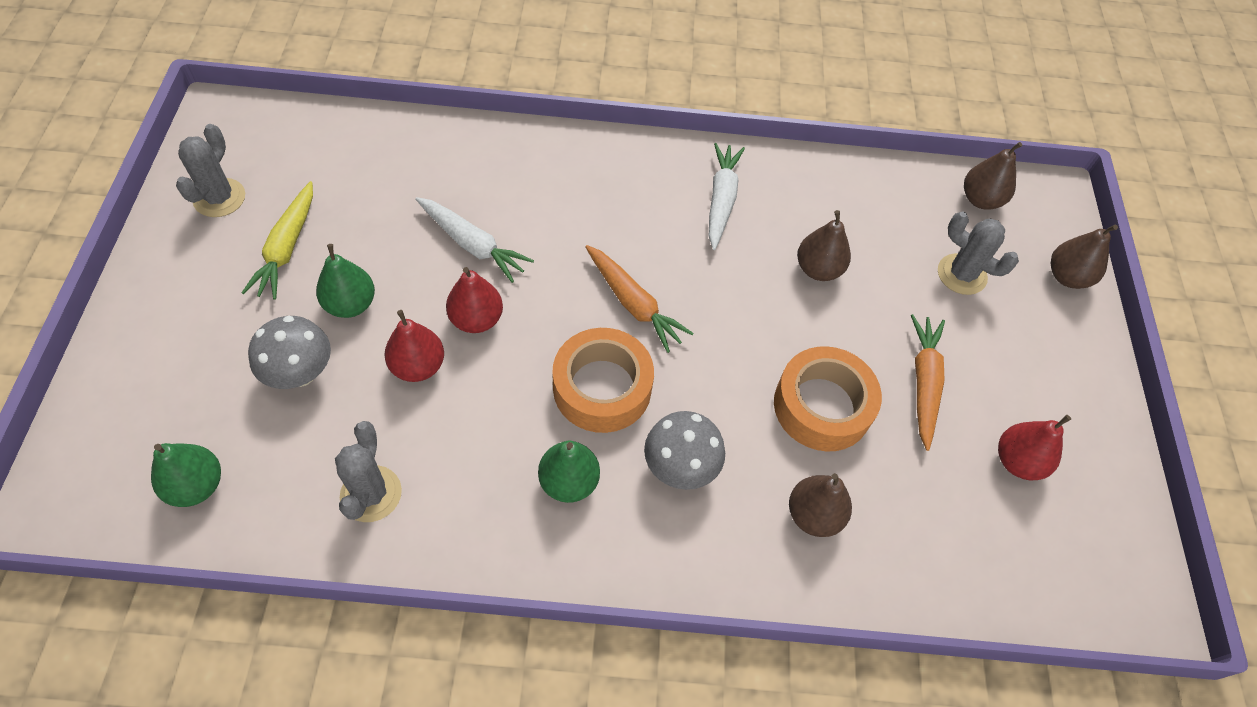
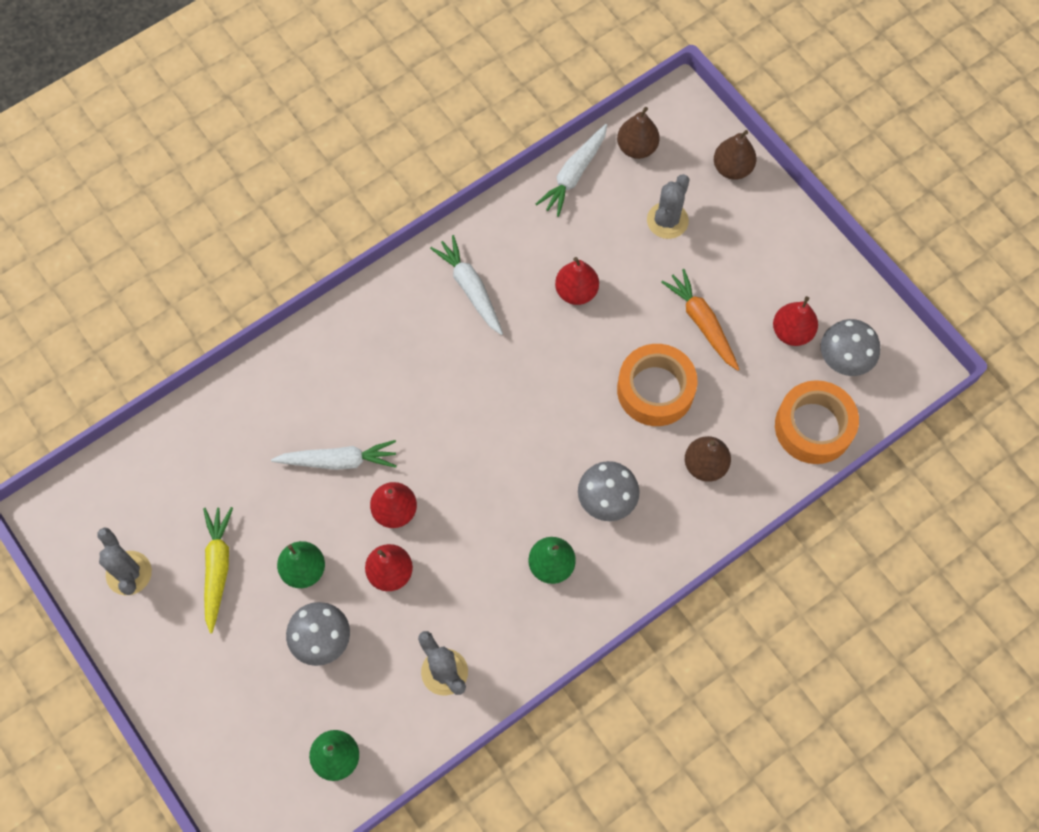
camera: 35 degrees left, 10 degrees up
(287, 248) = (217, 568): yellow carrot -> yellow carrot turned 150 degrees counterclockwise
(602, 388) = (516, 489): orange tape -> orange tape (813, 427)
(633, 304) = (483, 415): orange carrot -> none
(818, 269) = (576, 291): brown pear -> red pear
(900, 181) = (574, 174): none -> white carrot
(961, 274) = (667, 220): grey cactus -> grey cactus turned 60 degrees counterclockwise
(1058, 532) = (843, 360): none -> grey mushroom

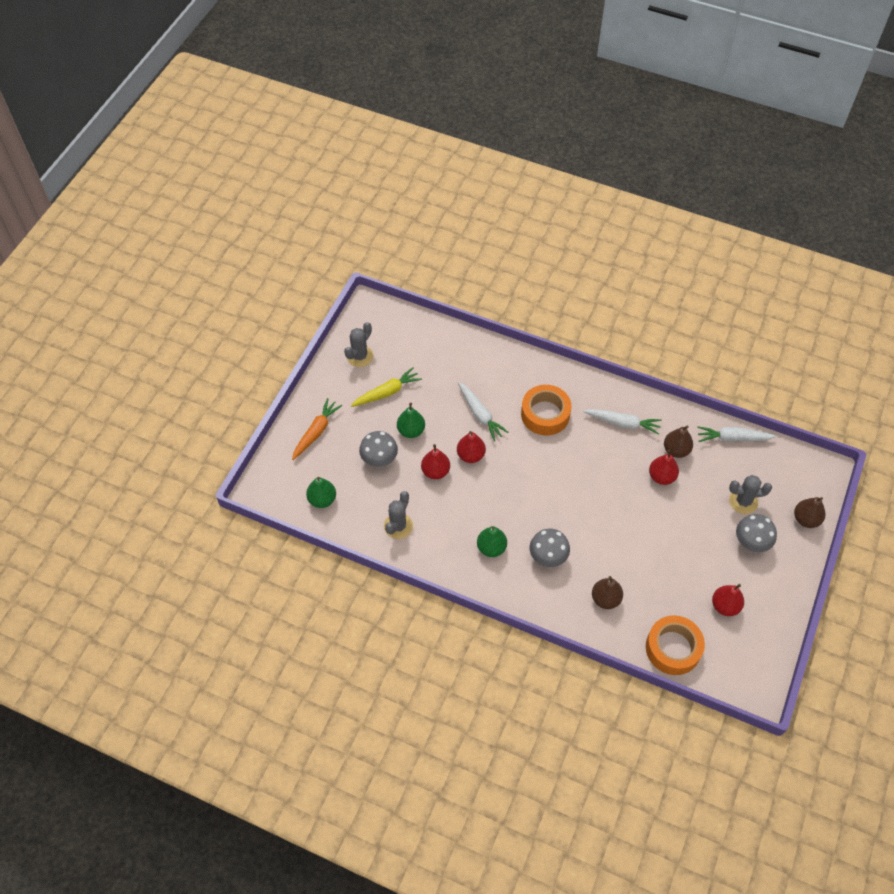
camera: 60 degrees right, 10 degrees down
(470, 288) = (623, 423): white carrot -> white carrot turned 75 degrees clockwise
(636, 148) = (776, 461): brown pear -> brown pear (676, 450)
(655, 390) = (632, 548): orange tape -> orange tape (545, 414)
(702, 323) = (693, 553): orange carrot -> orange carrot (316, 432)
(843, 360) = (729, 645): grey mushroom -> grey mushroom (751, 542)

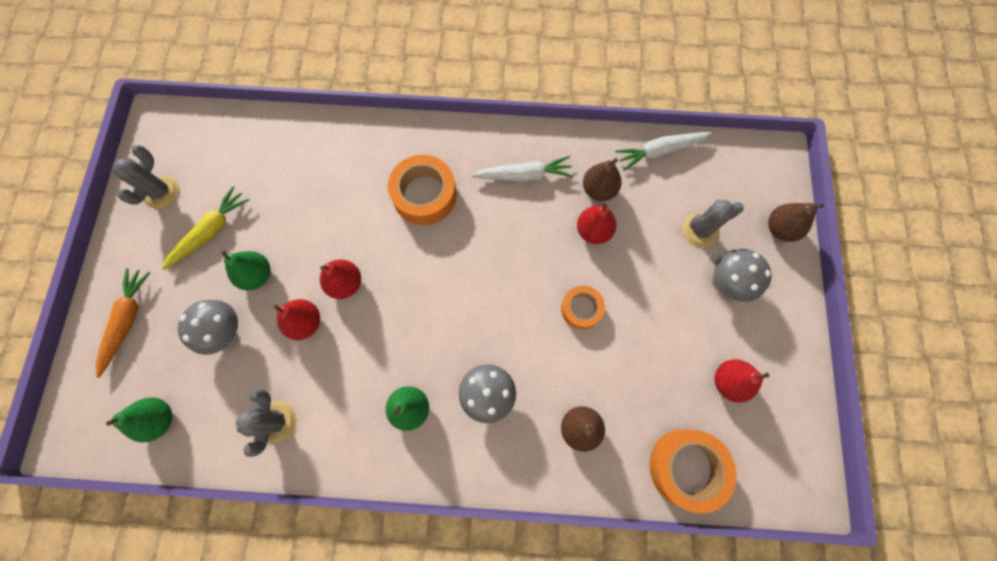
camera: 20 degrees left, 15 degrees up
(480, 414) = (342, 222): white carrot -> none
(634, 525) = (581, 309): none -> orange tape

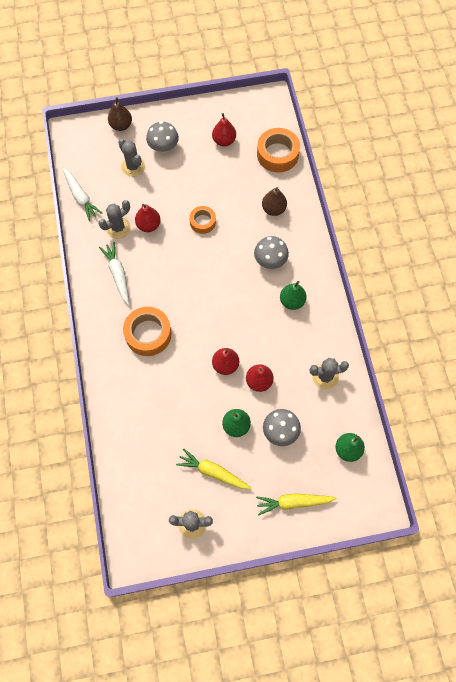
camera: 105 degrees left, 5 degrees down
(127, 321) = (293, 502): orange carrot -> yellow carrot
(598, 190) = (118, 227): brown pear -> grey cactus

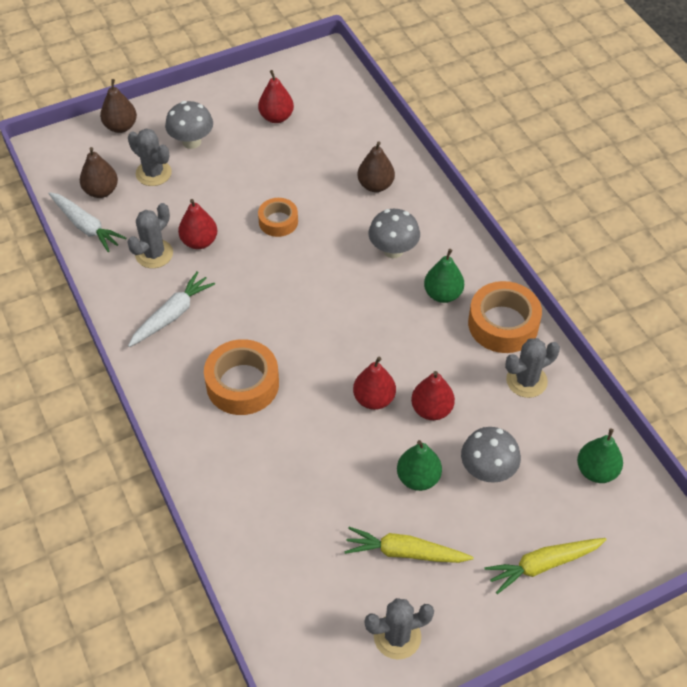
camera: 15 degrees left, 15 degrees down
(97, 172) = (101, 191): none -> brown pear
(118, 275) = (172, 315): white carrot -> white carrot turned 75 degrees clockwise
(277, 154) = (358, 119): orange tape -> orange tape (503, 324)

